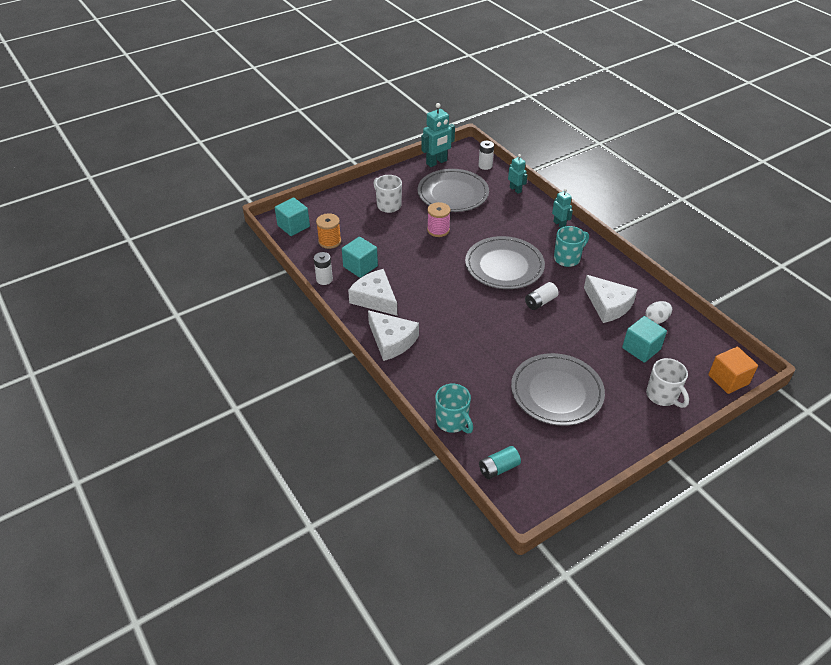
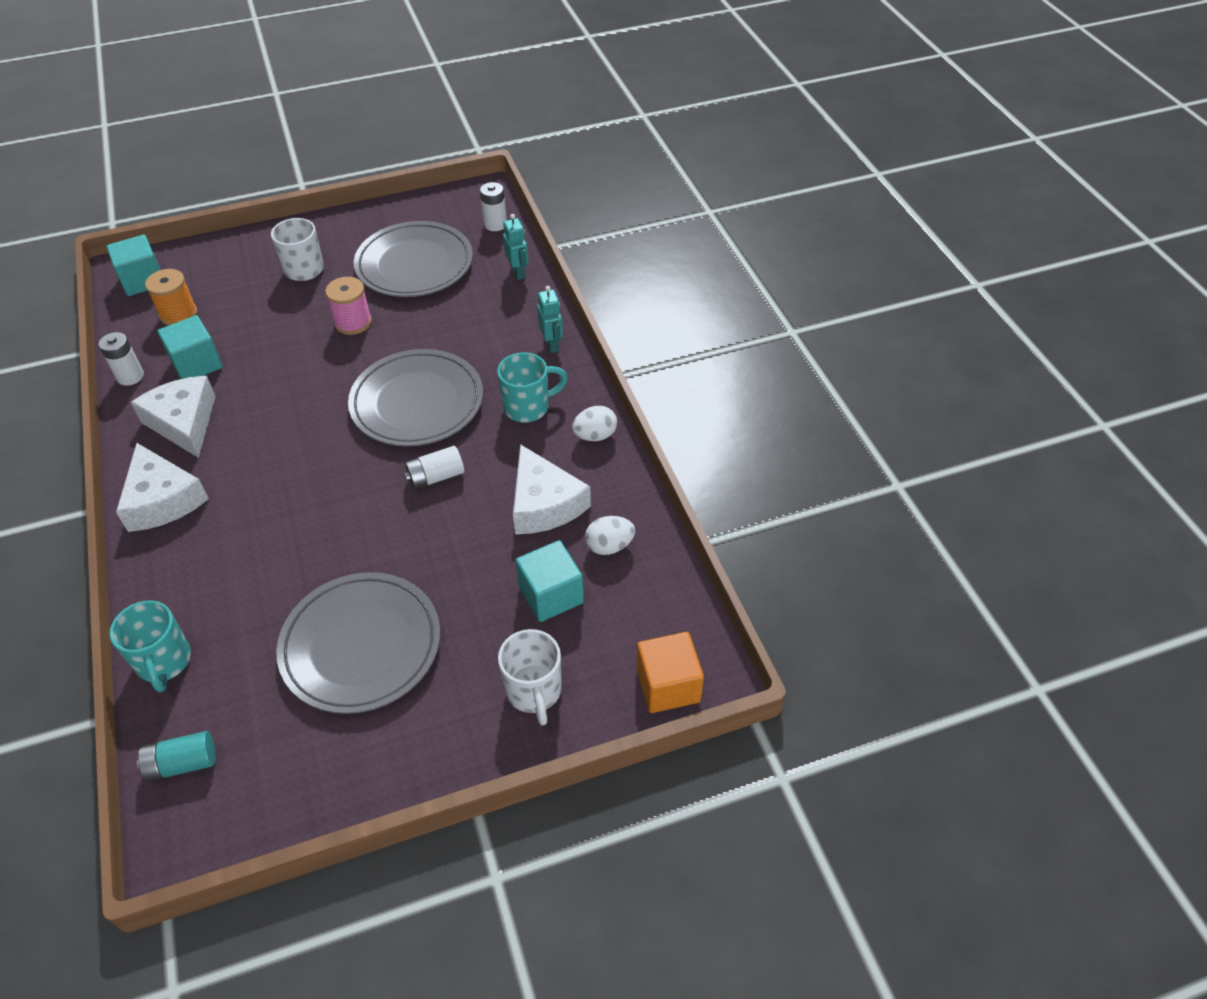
camera: 15 degrees right, 5 degrees up
(436, 162) = (423, 208): turquoise robot -> none
(613, 267) = (595, 436): none -> white egg

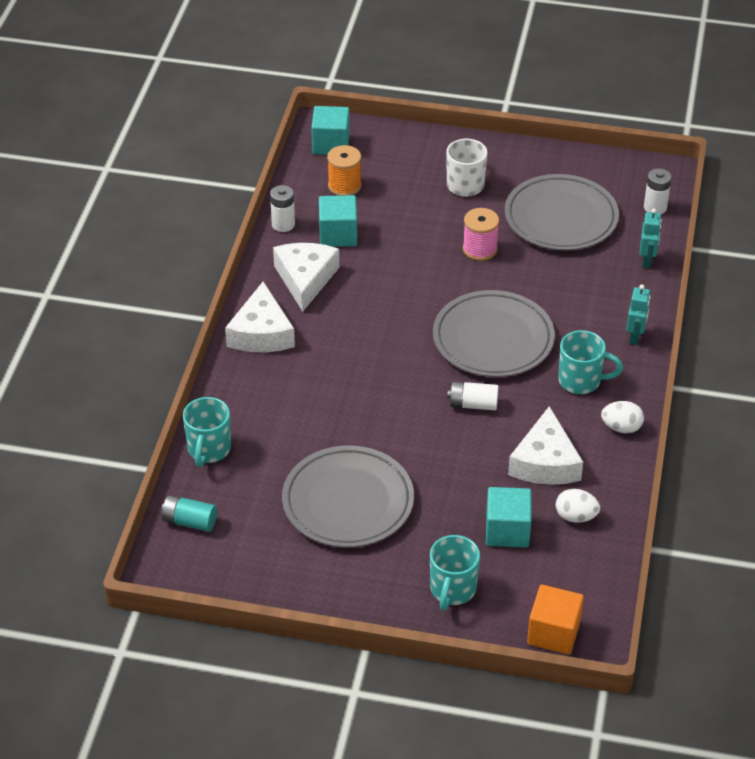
camera: 30 degrees right, 5 degrees down
(534, 692) = (452, 590): white mug -> turquoise mug

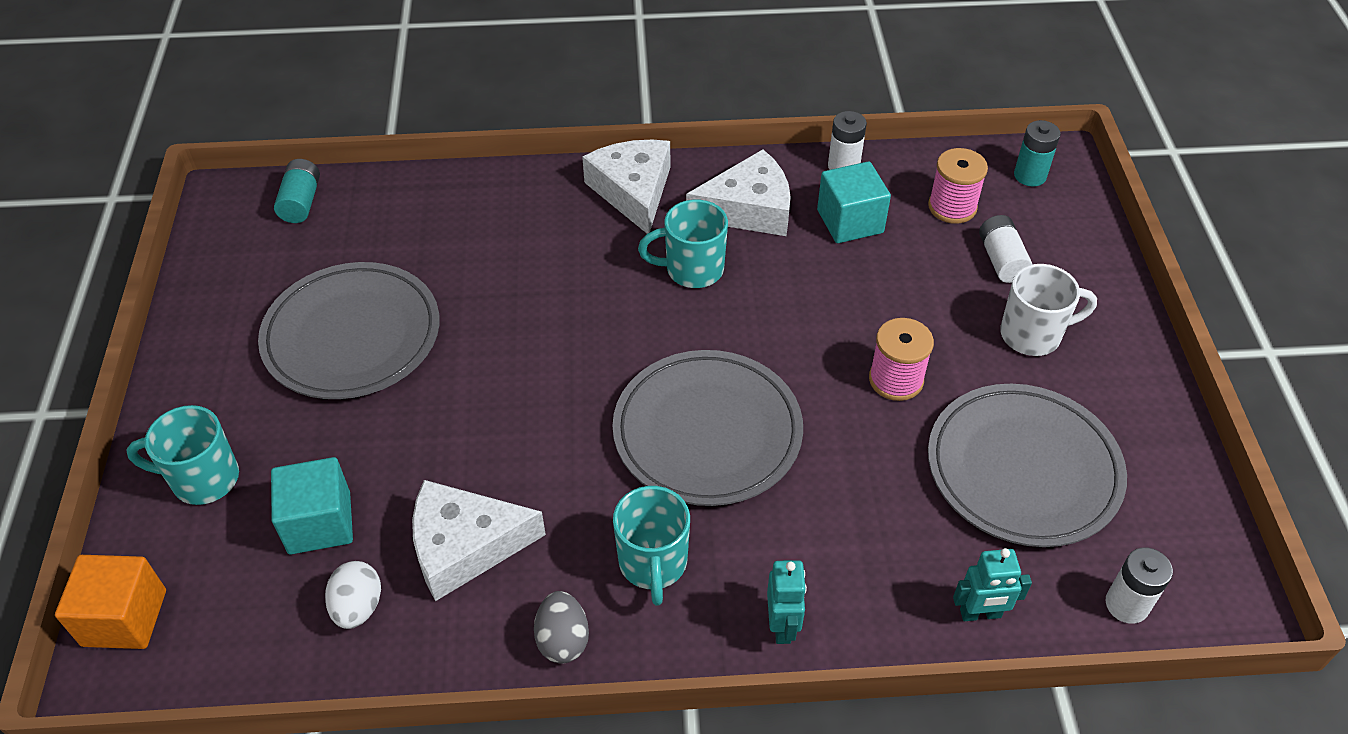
camera: 75 degrees right, 5 degrees up
(209, 450) = (419, 191): turquoise mug -> turquoise mug (692, 269)
(261, 333) = (633, 191): white cheese -> white cheese turned 90 degrees clockwise
(331, 144) = (1030, 176): turquoise cube -> turquoise battery
(344, 186) = (952, 207): orange spool -> pink spool
(473, 404) = (564, 434): white battery -> white battery (1001, 260)
(621, 427) = (563, 640): white egg -> grey egg
(635, 336) = (782, 626): turquoise robot -> turquoise robot turned 90 degrees counterclockwise

